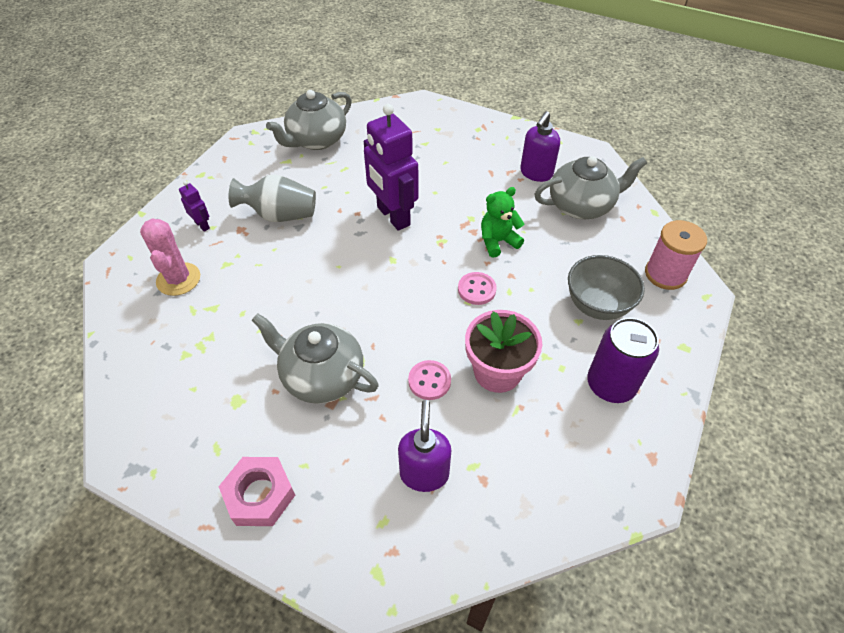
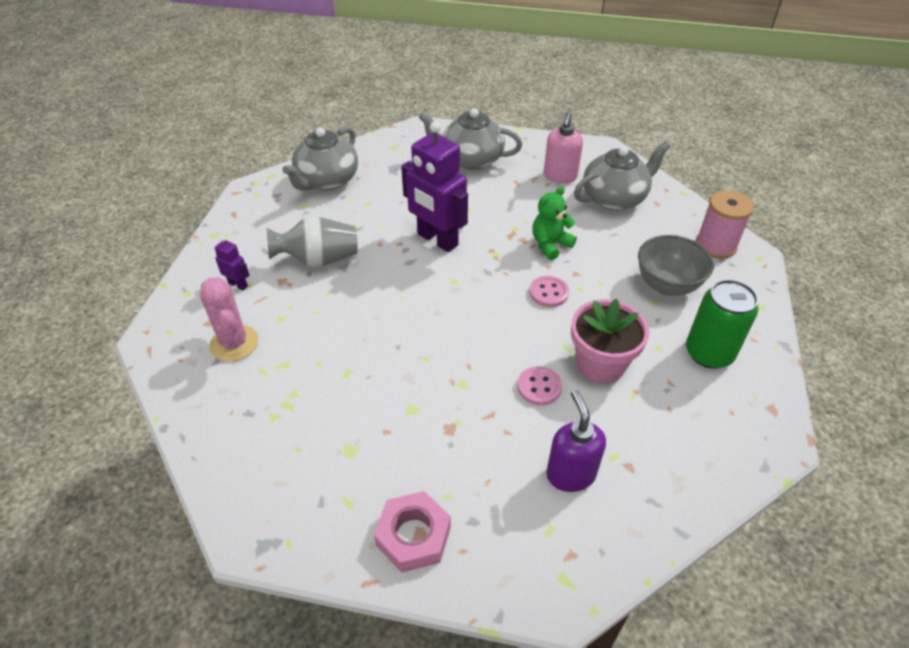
camera: 15 degrees left, 5 degrees down
(321, 376) = (429, 406): grey teapot -> grey teapot (470, 159)
(536, 173) = (560, 176): purple soap dispenser -> pink soap dispenser
(610, 385) = (709, 353): purple can -> green can

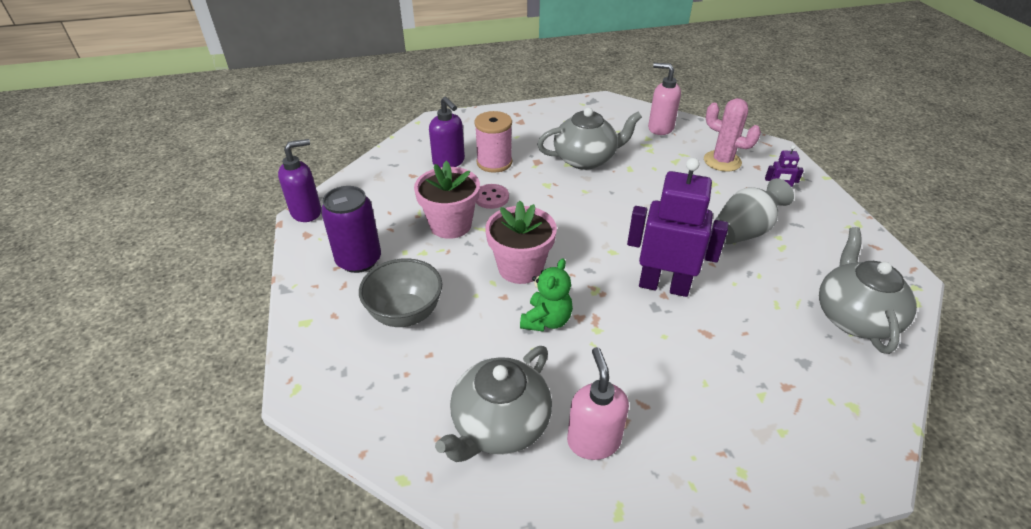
camera: 155 degrees right, 5 degrees down
(237, 430) = (660, 128): none -> pink soap dispenser
(413, 536) = (523, 120): pink nut -> none
(470, 159) = (735, 425): grey teapot -> grey teapot (586, 159)
(548, 293) = (520, 268): pink button -> pink flower pot
(709, 353) = (359, 260): green can -> purple can
(715, 245) = (351, 389): pink spool -> pink spool (494, 162)
(777, 446) = (306, 212): none -> purple soap dispenser

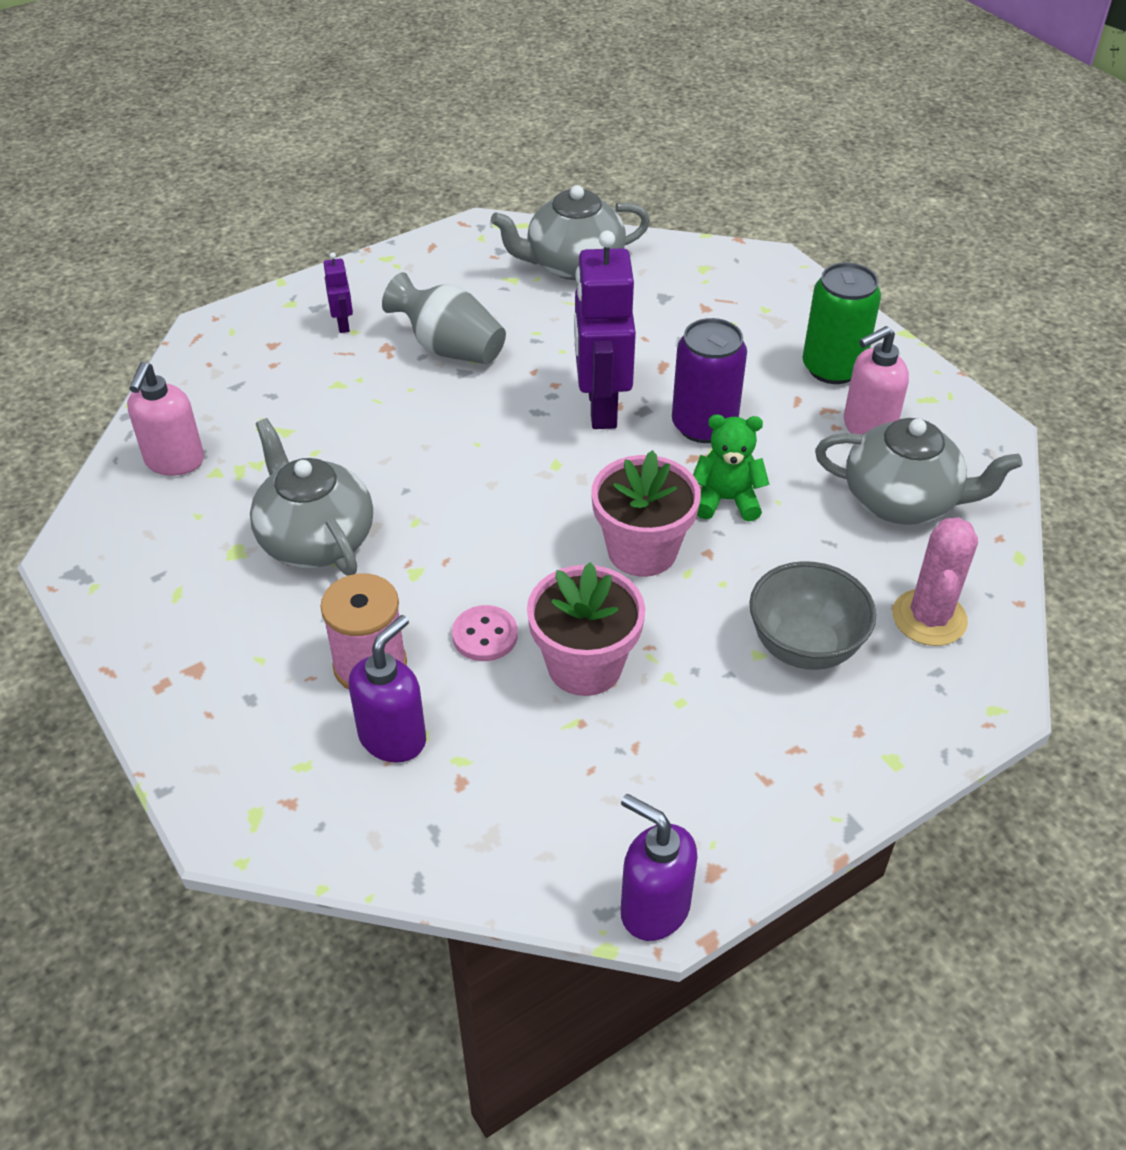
camera: 110 degrees left, 5 degrees up
(359, 260) = (733, 755): purple can -> purple can (704, 425)
(682, 449) = (832, 368): none -> green can
(722, 161) = (269, 380): pink cactus -> pink cactus (929, 618)

